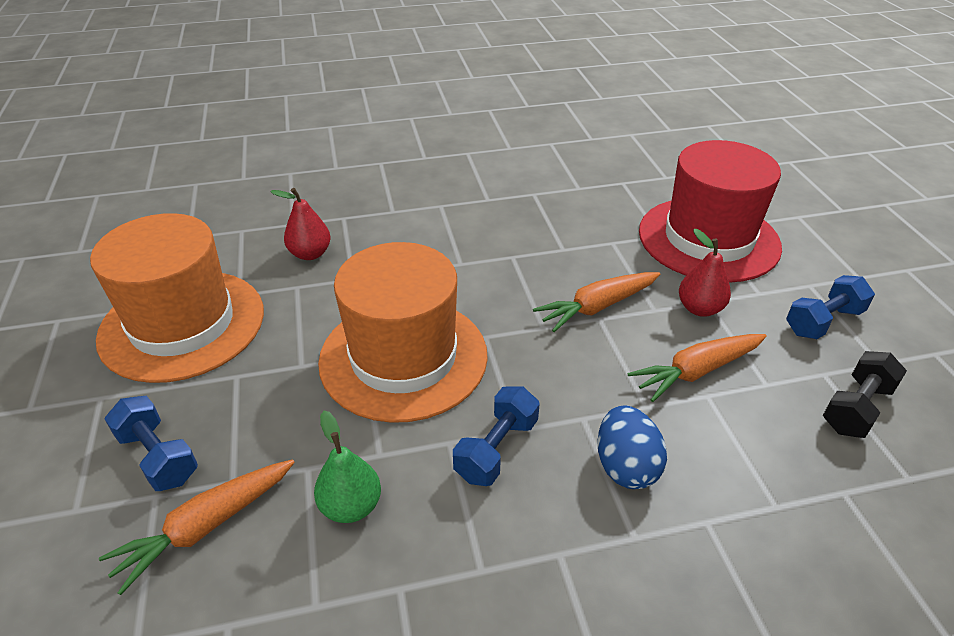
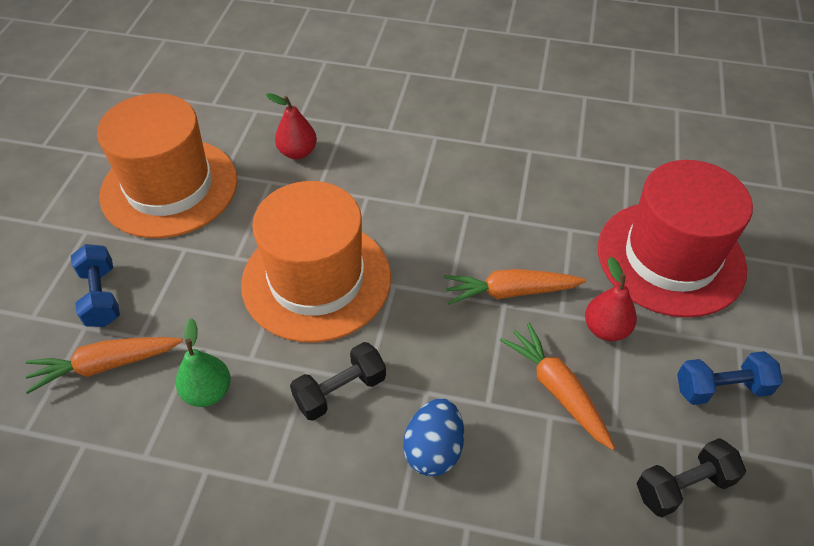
camera: 25 degrees right, 10 degrees up
(496, 449) = (340, 391): blue dumbbell -> black dumbbell
(697, 371) = (557, 390): orange carrot -> orange carrot turned 60 degrees clockwise

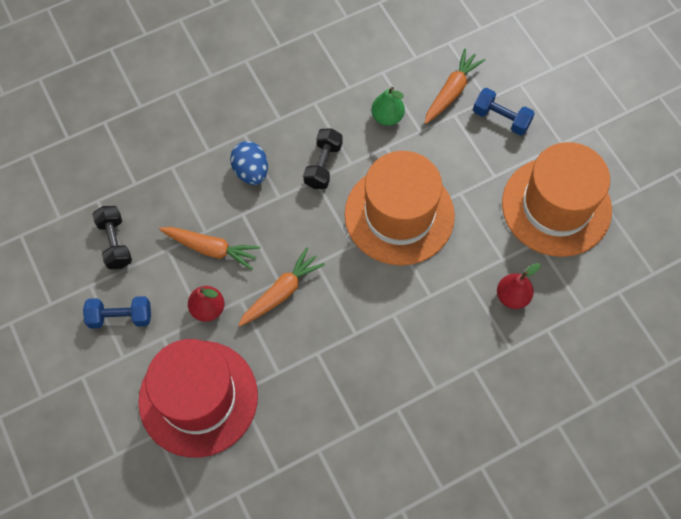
camera: 140 degrees right, 15 degrees up
(683, 486) = (115, 243): black dumbbell -> black dumbbell turned 45 degrees counterclockwise
(721, 388) = (120, 317): blue dumbbell -> blue dumbbell turned 45 degrees clockwise

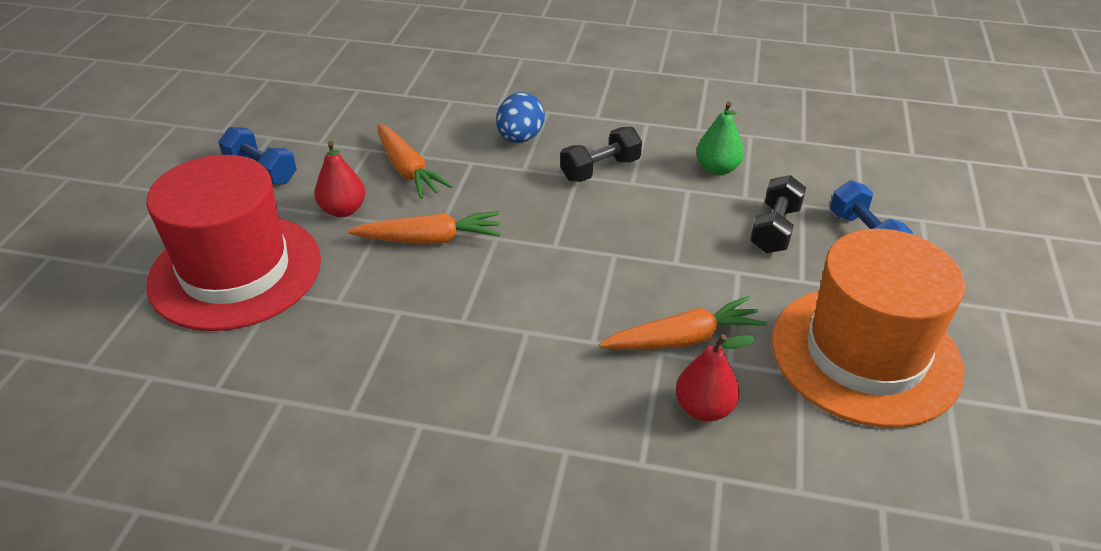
camera: 40 degrees right, 25 degrees down
(115, 243) = (332, 122): black dumbbell -> black dumbbell (775, 229)
(399, 215) = (639, 250): orange hat -> none
(451, 91) = (820, 185): orange carrot -> orange carrot (683, 339)

